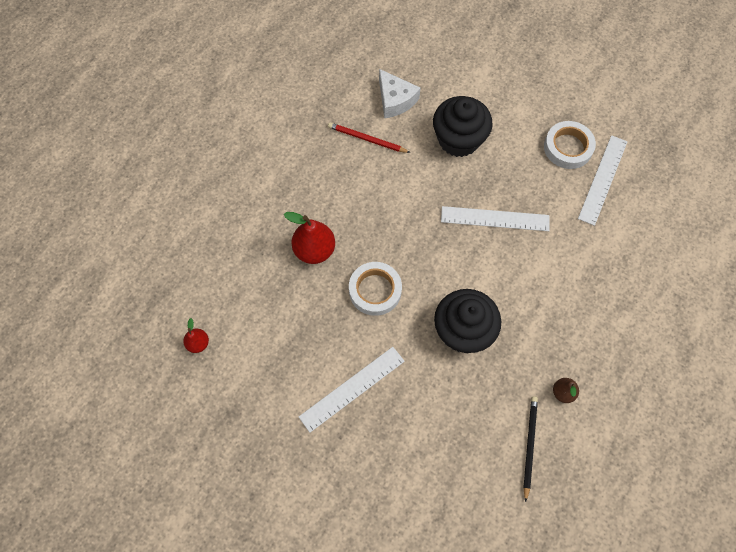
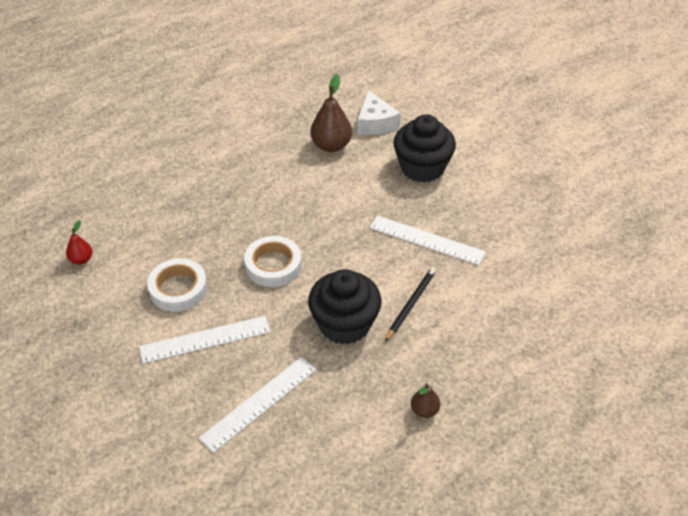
camera: 20 degrees right, 20 degrees down
(314, 250) = (232, 217): red pear -> none
(367, 139) = (331, 145): red pencil -> brown pear
(529, 446) = (363, 447): black pencil -> black pencil (411, 304)
(568, 148) = (533, 202): white tape -> white tape (178, 289)
(603, 179) = (559, 237): white ruler -> white ruler (259, 403)

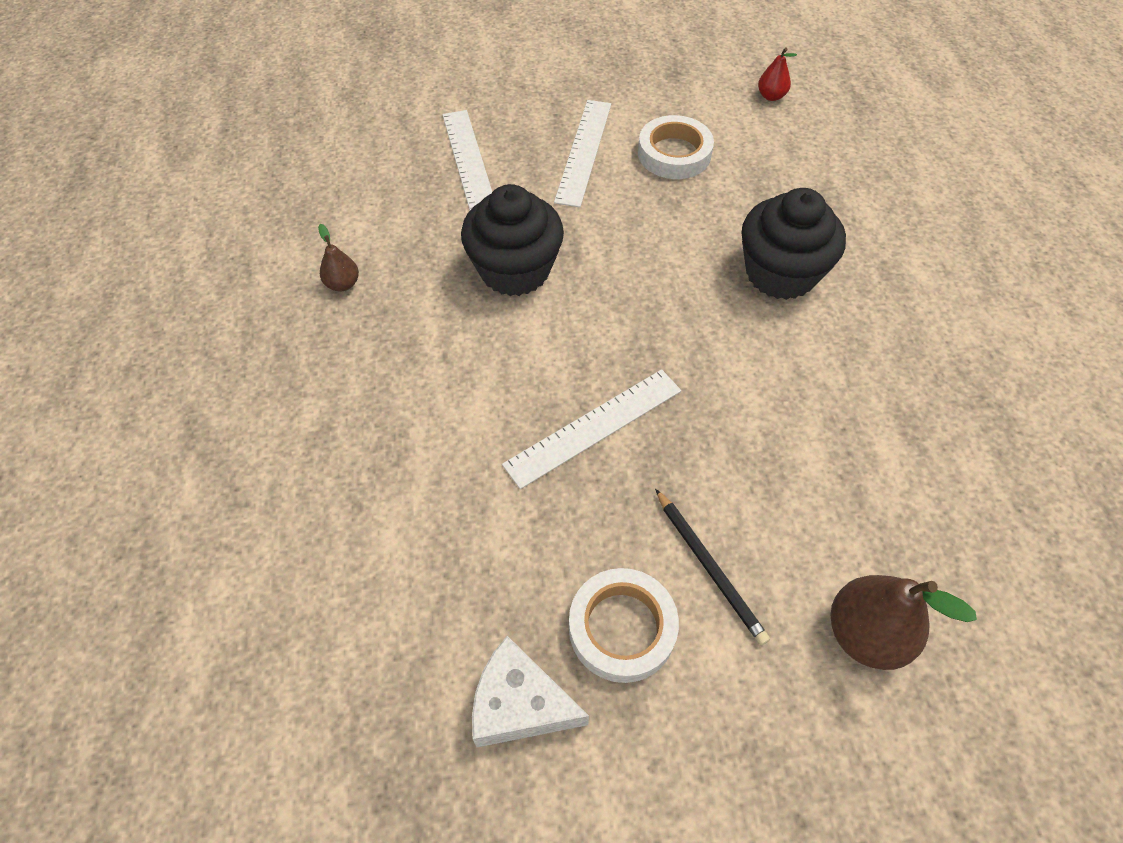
camera: 120 degrees right, 10 degrees up
(273, 265) = (657, 243): white tape -> white tape (622, 628)
(331, 145) = (879, 409): brown pear -> brown pear (866, 634)
(375, 123) = (918, 503): white cheese -> white cheese (519, 704)
(411, 304) = (495, 348): black pencil -> black pencil (709, 567)
(422, 167) = (760, 511): black cupcake -> black cupcake (780, 273)

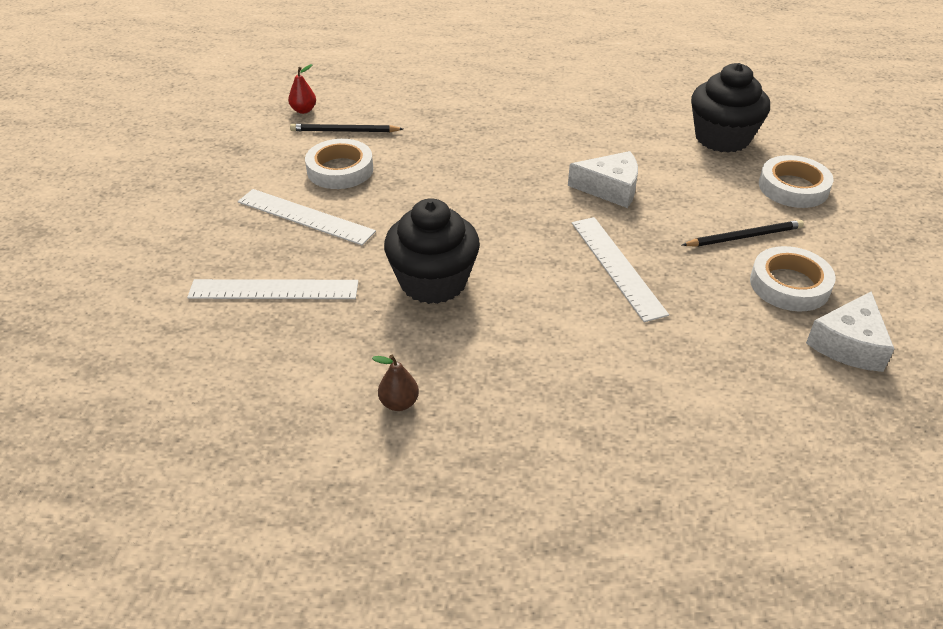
camera: 75 degrees left, 15 degrees down
(748, 137) = (344, 131): none -> black pencil
(752, 400) = (610, 188): none -> white cheese
(780, 273) = (497, 150): black cupcake -> black cupcake (722, 138)
(866, 634) = (793, 187): brown pear -> white tape

